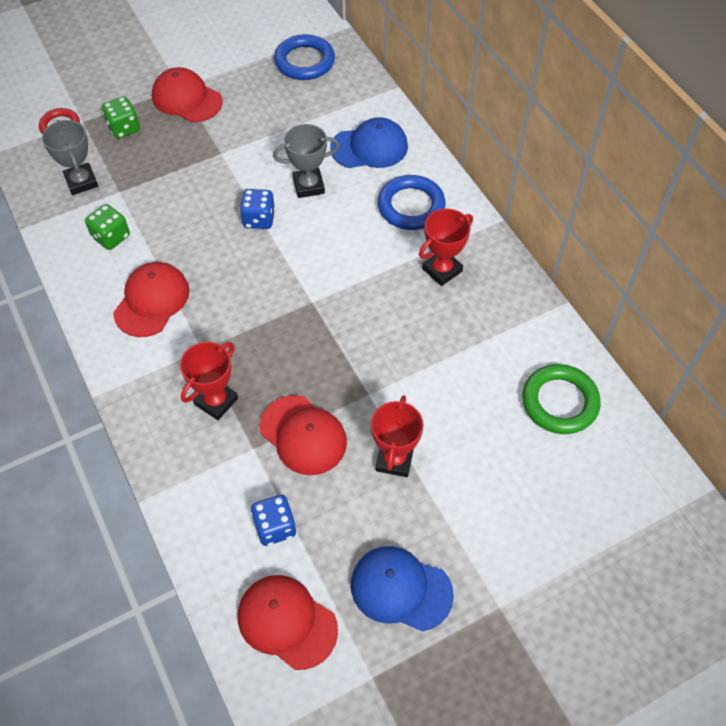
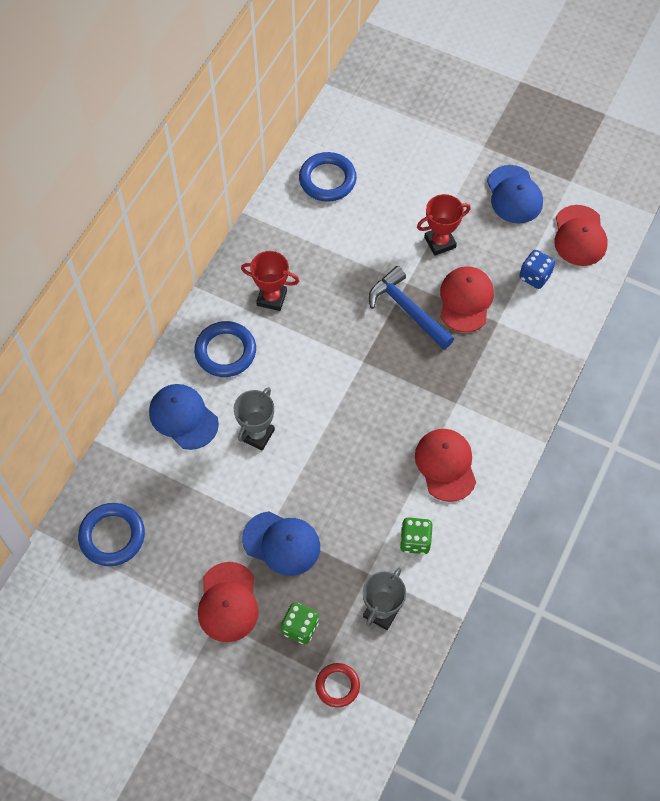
camera: 125 degrees left, 5 degrees up
(152, 301) = (445, 465): red cap -> red cap turned 90 degrees clockwise
(199, 152) = (281, 543): none -> blue cap
(216, 401) = (485, 365): red trophy -> none
(259, 219) = (317, 447): blue dice -> none
(308, 186) = (257, 435): grey trophy -> grey trophy turned 75 degrees clockwise
(336, 374) = (407, 310): none -> blue hammer
(559, 402) = (327, 180): green ring -> blue ring

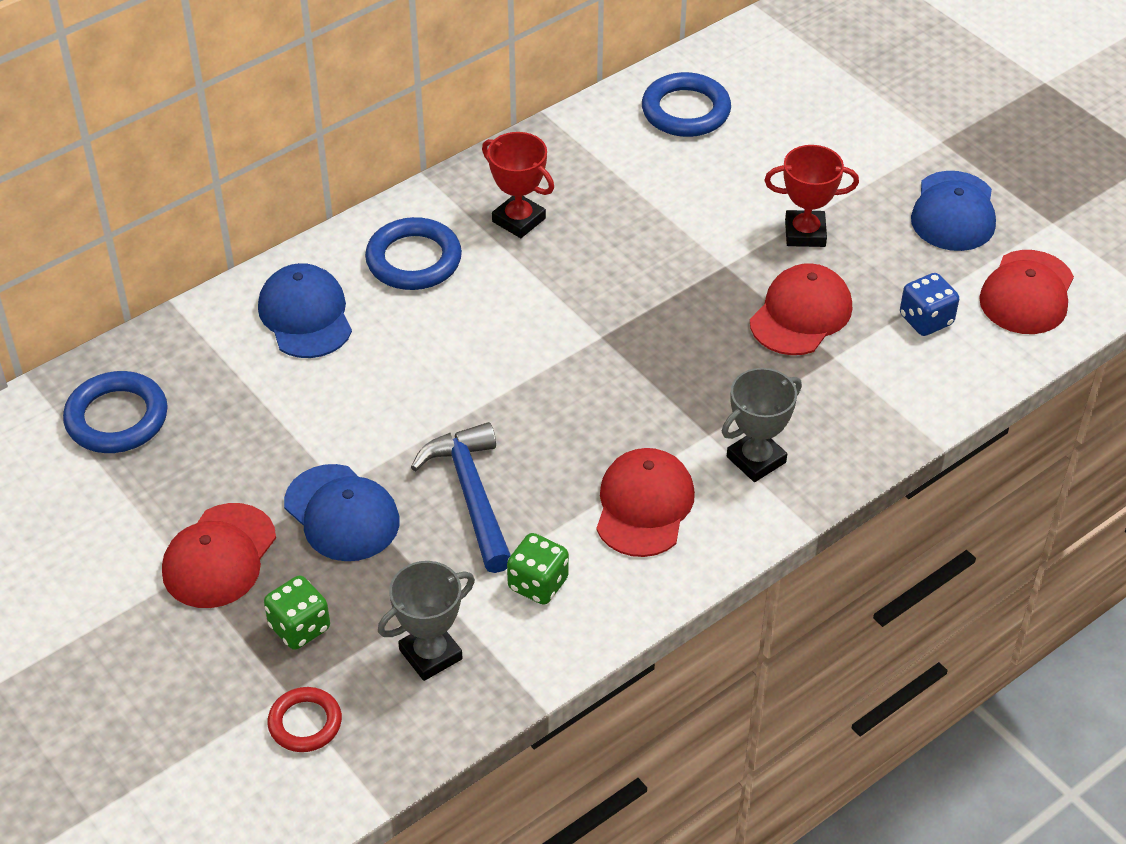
camera: 25 degrees right, 15 degrees down
(257, 435) = (393, 371): grey trophy -> grey trophy (756, 460)
(407, 310) = (706, 297): blue hammer -> blue hammer (471, 495)

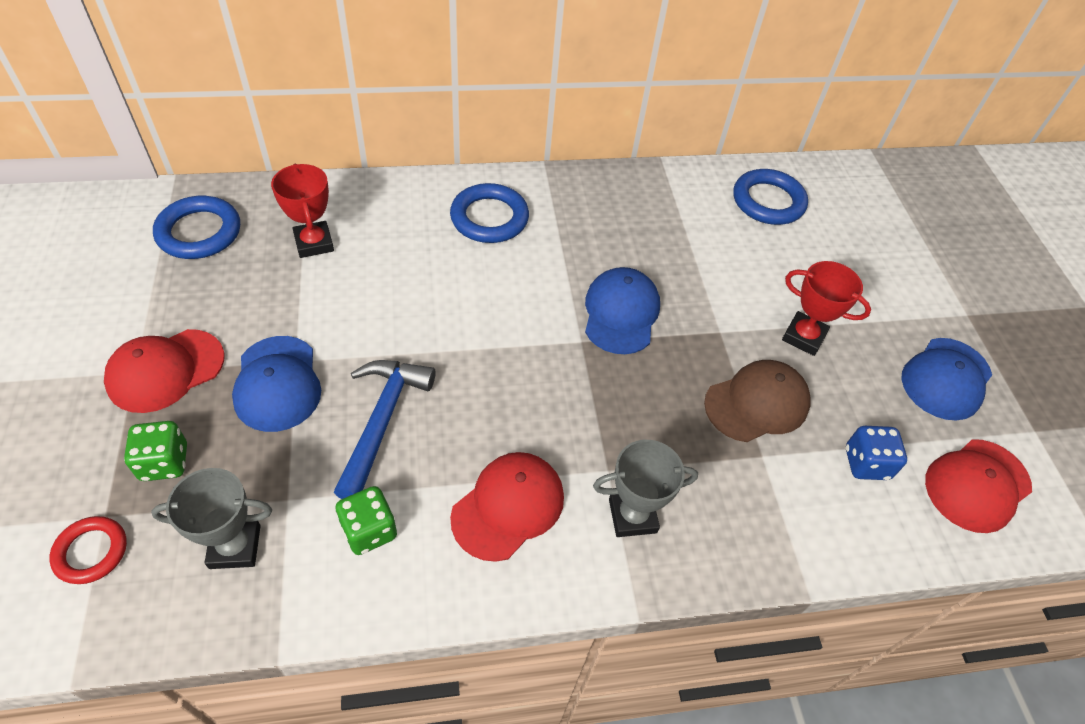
camera: 25 degrees right, 5 degrees up
(305, 315) = (383, 222): blue cap -> blue cap (621, 313)
(519, 220) = (586, 224): red trophy -> red trophy (314, 243)
(801, 314) = (757, 403): red cap -> brown cap

